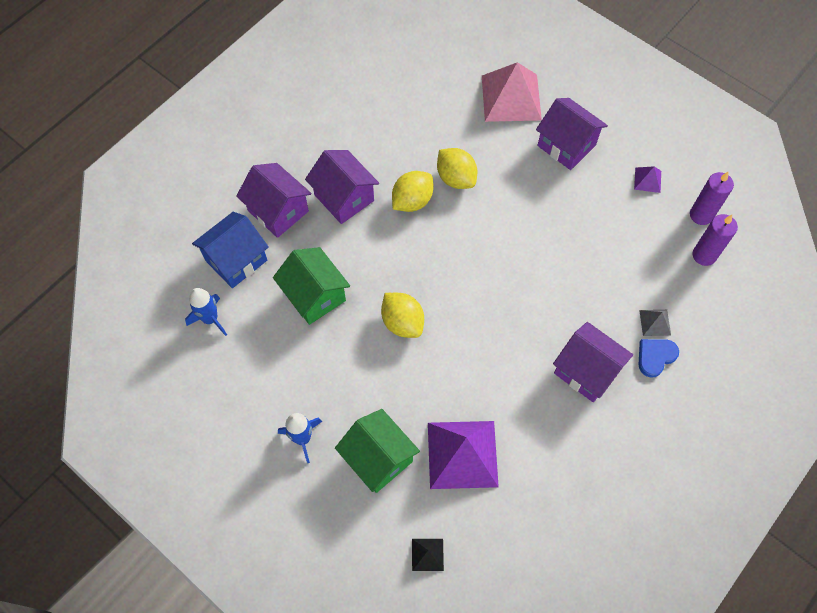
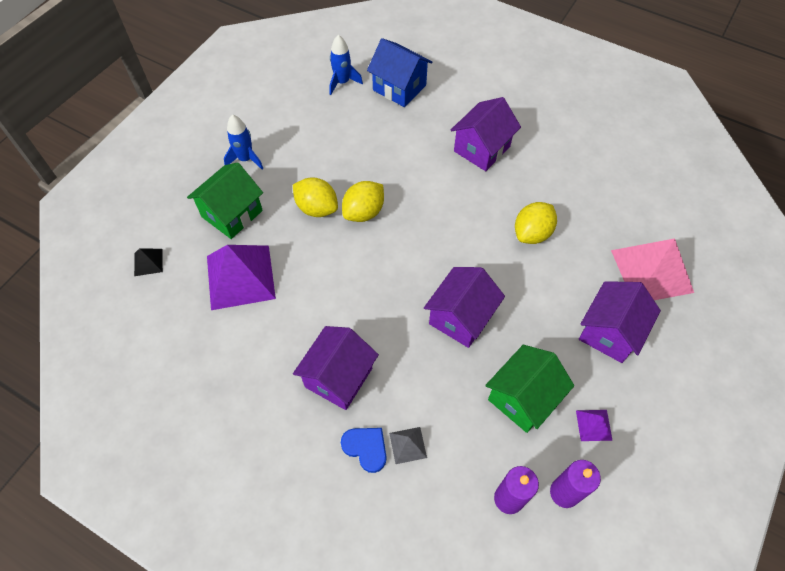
camera: 80 degrees right, 5 degrees down
(278, 211) = (454, 106): purple house -> purple house (461, 317)
(314, 295) = (377, 145): green house -> green house (523, 398)
(412, 201) = (494, 201): yellow lemon -> yellow lemon (317, 208)

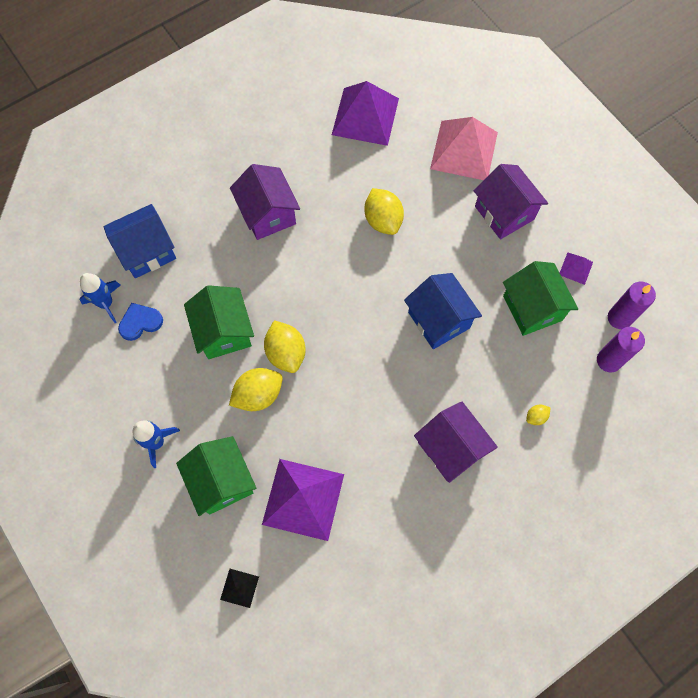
camera: 65 degrees left, 10 degrees up
(359, 163) = (224, 332): none -> green house
(366, 448) = (525, 452): blue heart -> blue heart (140, 322)
(408, 445) = (536, 417): grey pyramid -> yellow lemon
(461, 317) = (439, 320): purple house -> blue house
(626, 179) = (365, 116): none -> purple pyramid

